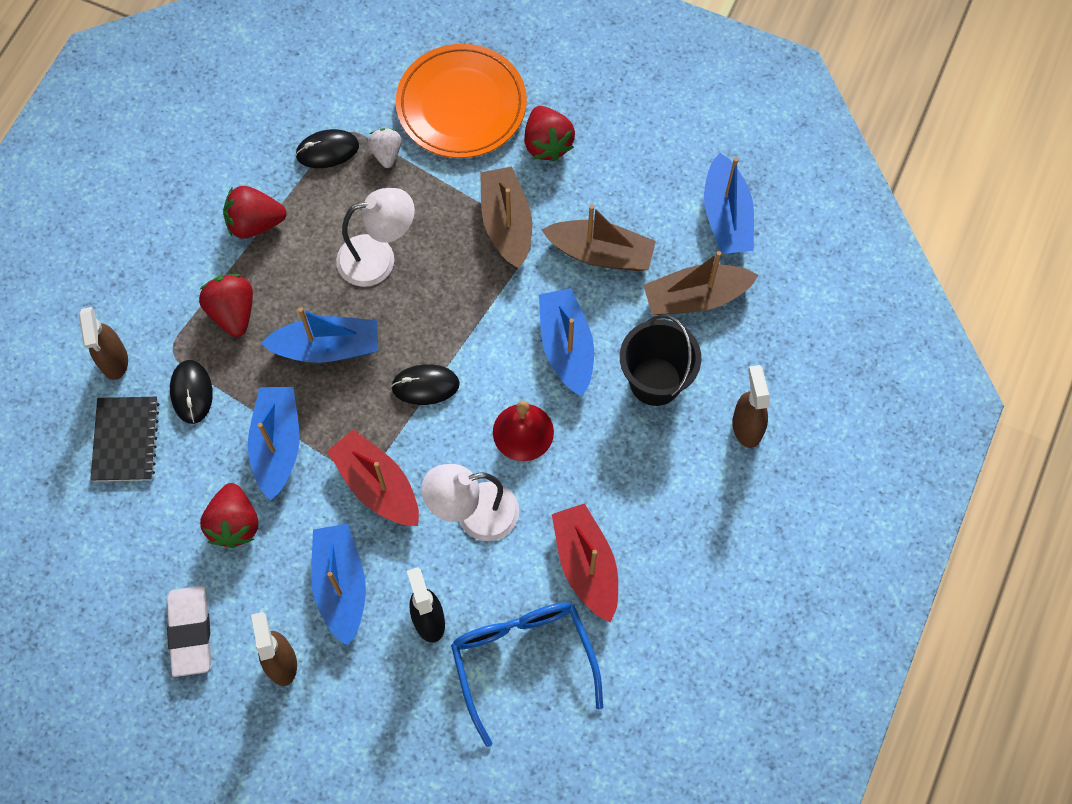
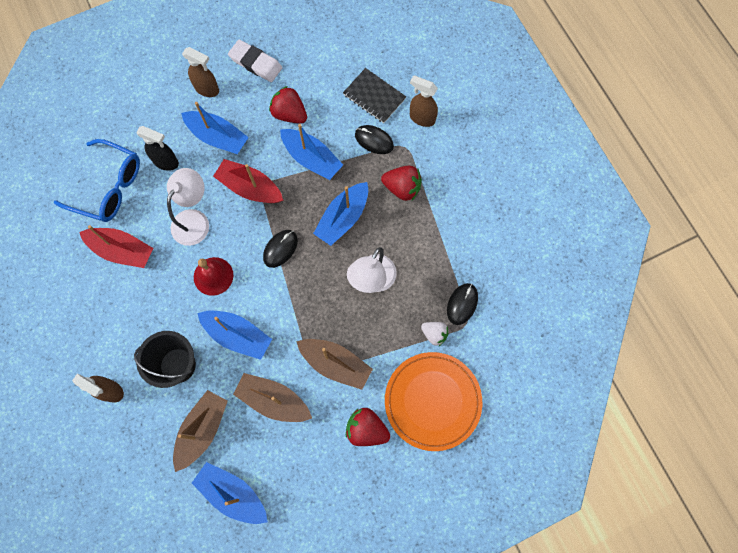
camera: 130 degrees right, 5 degrees up
(255, 223) = (446, 235): red strawberry -> none
(377, 485) = (250, 188): red boat -> red boat turned 150 degrees counterclockwise
(600, 253) = (273, 400): brown boat -> brown boat turned 60 degrees clockwise

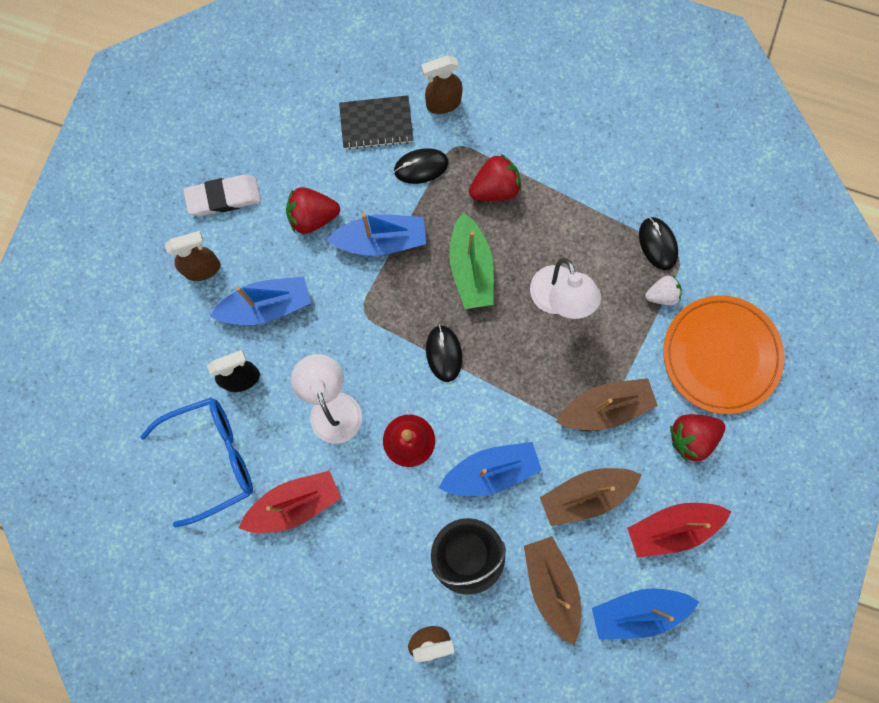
camera: 45 degrees left, 5 degrees up
(250, 188) = (352, 324): red boat -> red boat (672, 528)
(343, 218) = (471, 268): blue boat -> green boat

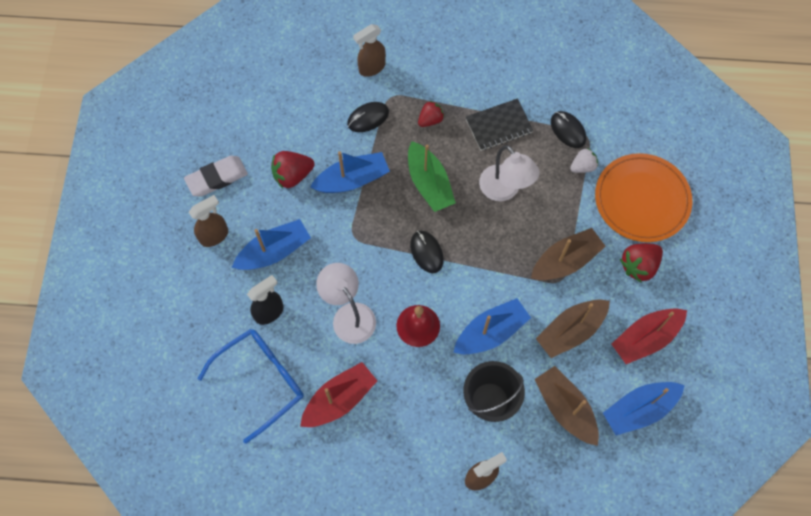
camera: 15 degrees left, 10 degrees down
(376, 124) = (323, 95): black notebook -> black notebook (499, 126)
(495, 188) = (430, 120): red strawberry -> red strawberry, size x0.66

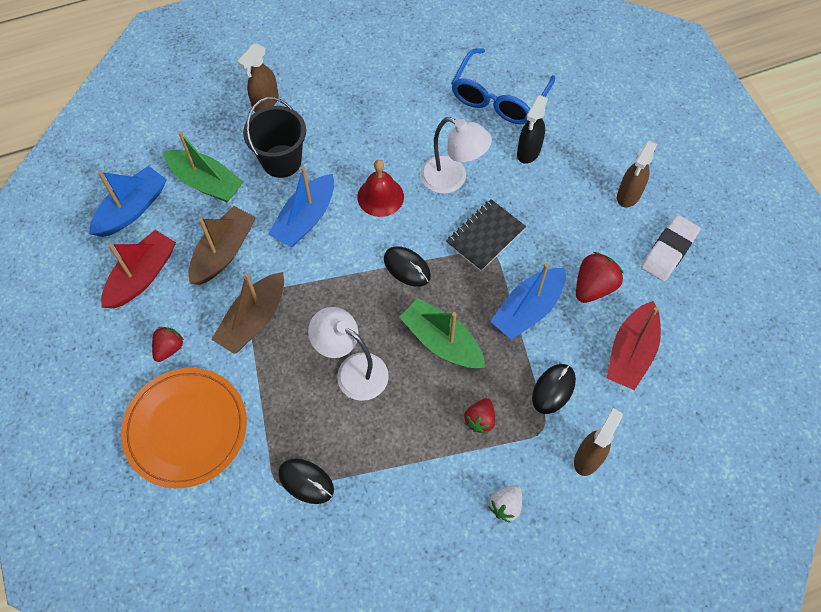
camera: 155 degrees right, 5 degrees down
(274, 251) = (560, 205): blue boat -> none
(339, 399) = (420, 110): red boat -> red boat (631, 353)
(499, 126) = (394, 449): black notebook -> black notebook (485, 236)
(565, 408) = (206, 182): brown boat -> green boat
(582, 166) = (271, 440): white strawberry -> white strawberry (505, 506)
(639, 266) = (169, 348): red strawberry -> red strawberry, size x0.66

